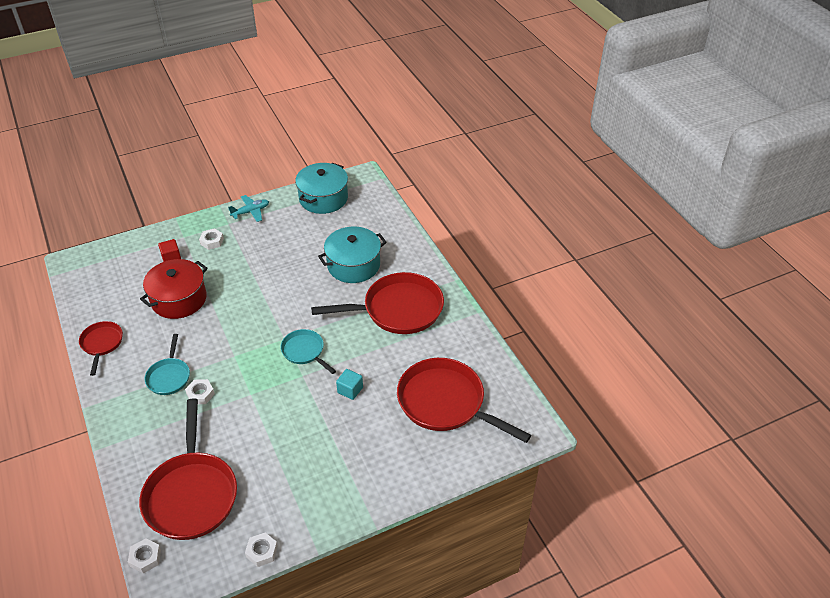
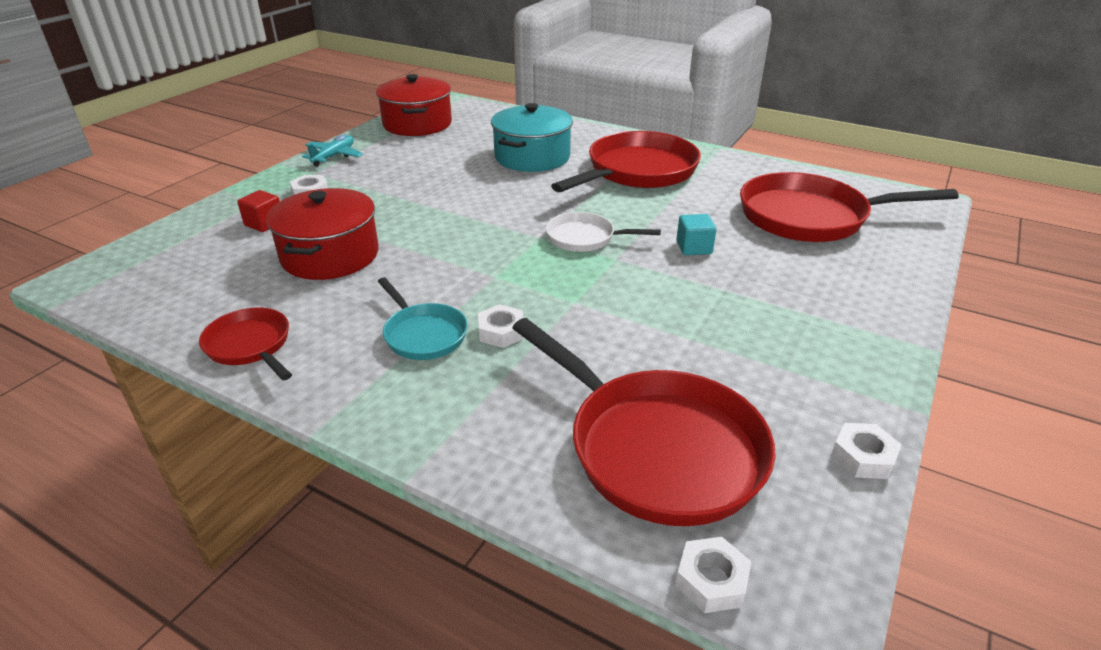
camera: 35 degrees left, 10 degrees down
(305, 351) = (585, 238): turquoise pan -> white pan
(323, 198) = (417, 124): turquoise pot -> red pot

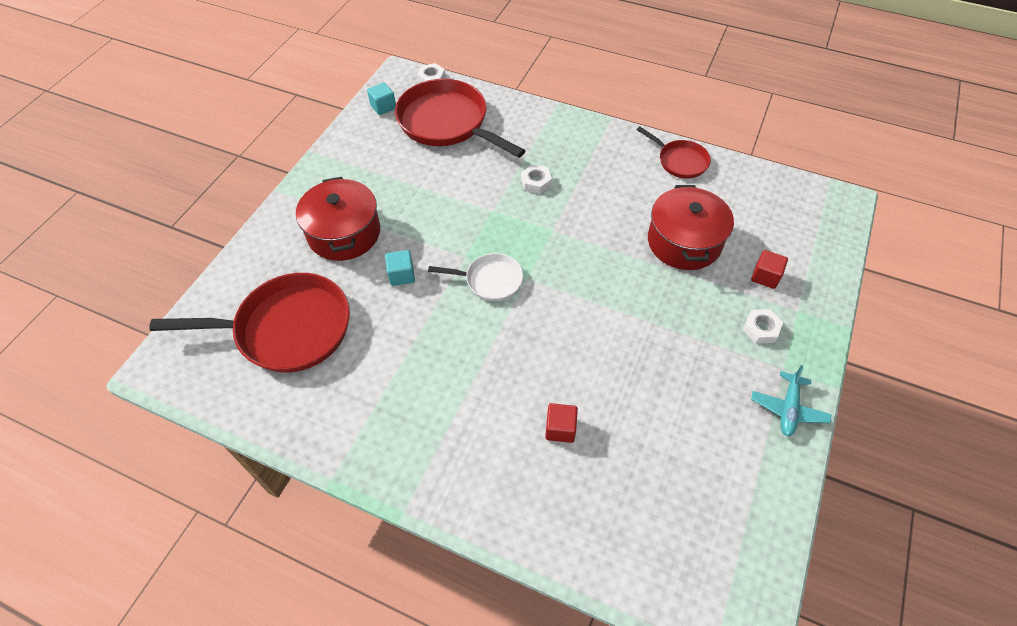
camera: 175 degrees right, 20 degrees up
(417, 124) = (738, 518): red pot -> red pot (344, 233)
(423, 334) = (583, 177): turquoise pan -> none
(532, 157) = (560, 429): turquoise pot -> red cube
(637, 171) = (439, 404): red pan -> none
(811, 501) = (383, 107): none -> turquoise cube
(863, 457) = (351, 126): white nut -> none

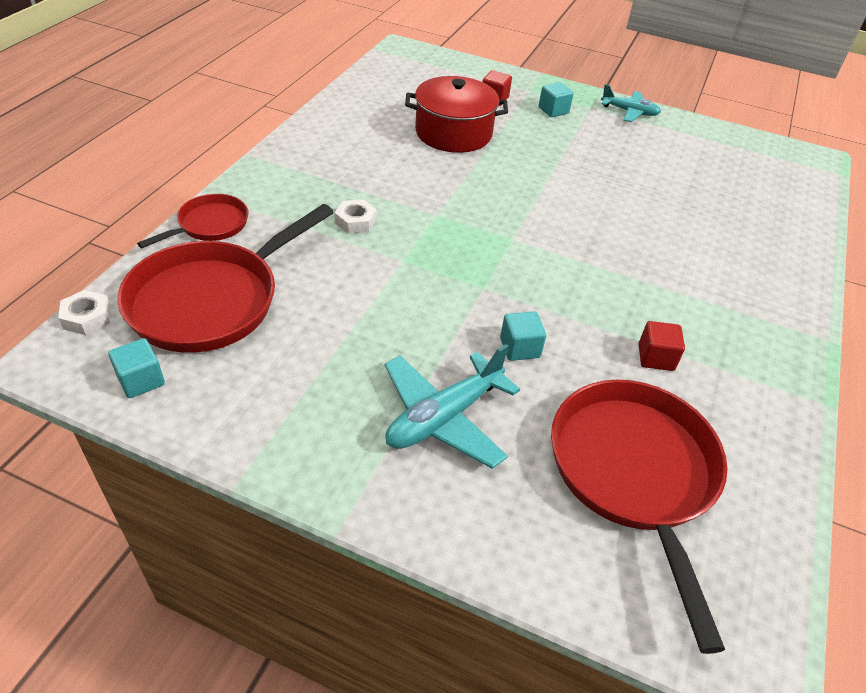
camera: 95 degrees left, 10 degrees down
(344, 233) = (444, 417): red pot -> turquoise plane
(490, 280) = (518, 267): white pan -> none
(560, 429) = (693, 229): red cube -> red cube (655, 357)
(679, 161) = (335, 119): red pan -> red pan (209, 225)
(760, 329) = (553, 110): white nut -> turquoise cube

